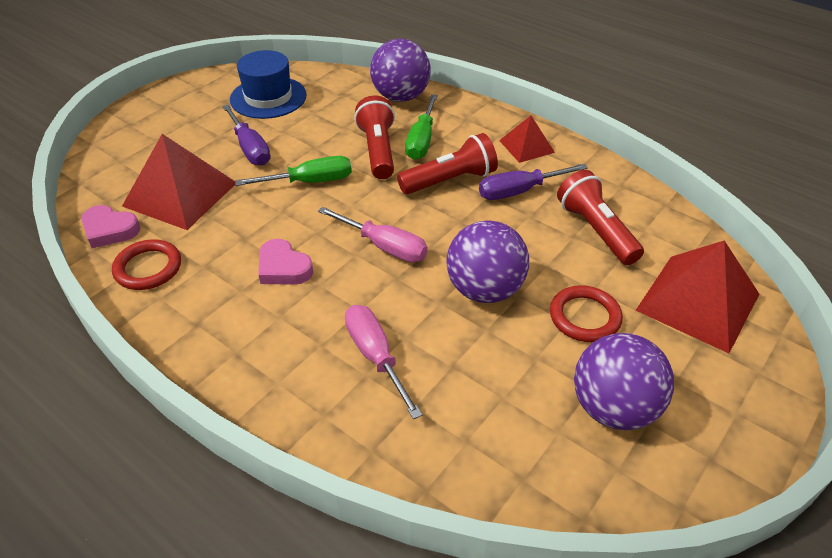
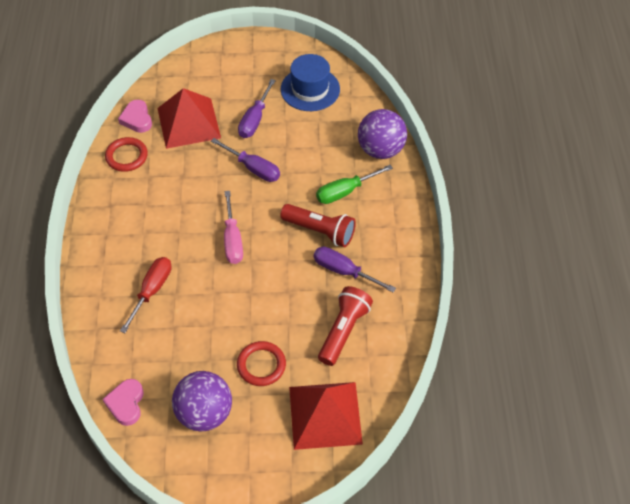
camera: 50 degrees right, 10 degrees up
(283, 268) = (176, 209): pink heart -> pink heart (126, 403)
(309, 182) = (253, 168): green screwdriver -> purple screwdriver
(376, 357) = (151, 291): pink screwdriver -> red screwdriver
(378, 150) = (313, 178): red flashlight -> none
(484, 290) = (241, 306): purple ball -> none
(526, 146) = (395, 247): red pyramid -> none

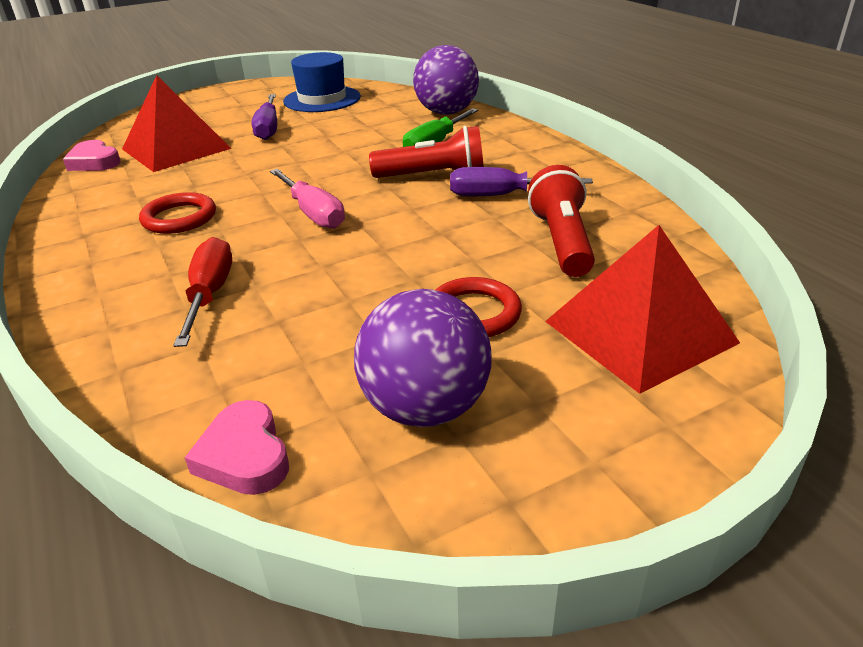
camera: 25 degrees left, 20 degrees down
(126, 156) = (92, 190): red ring -> red ring (179, 218)
(253, 168) = (295, 157): purple screwdriver -> none

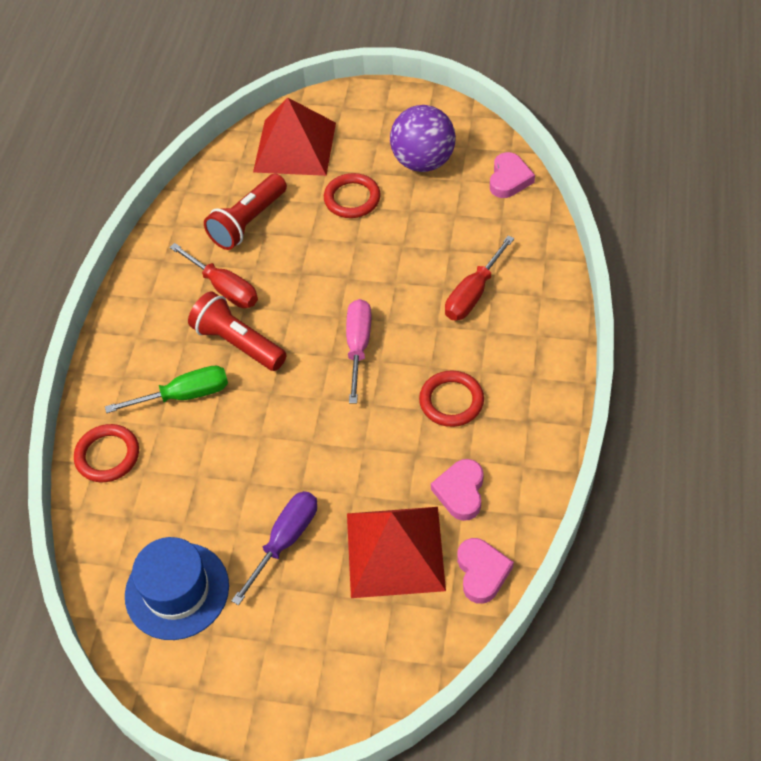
camera: 140 degrees left, 20 degrees up
(135, 183) = (460, 492): none -> pink heart
(446, 112) = (107, 455): purple ball -> red ring
(502, 195) = (224, 288): purple screwdriver -> red screwdriver

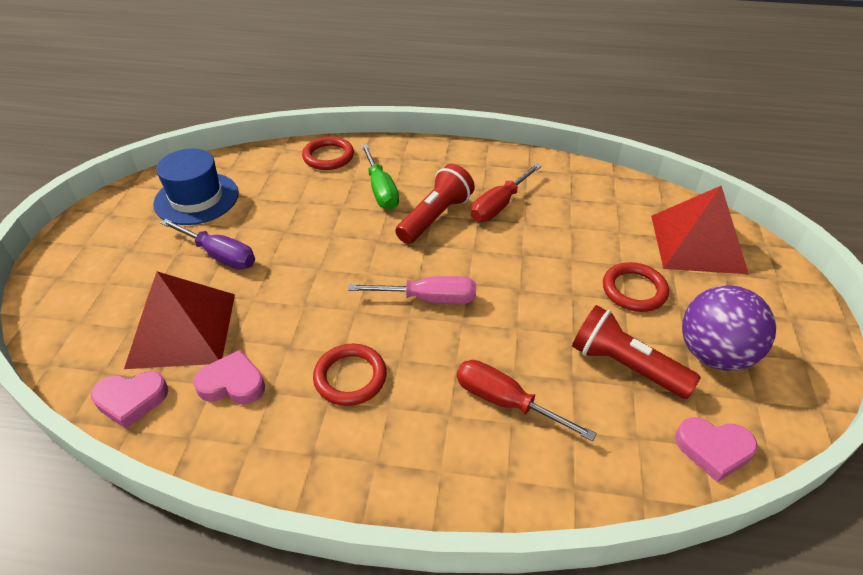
camera: 85 degrees right, 10 degrees down
(248, 222) = (583, 216): red flashlight -> red flashlight (625, 365)

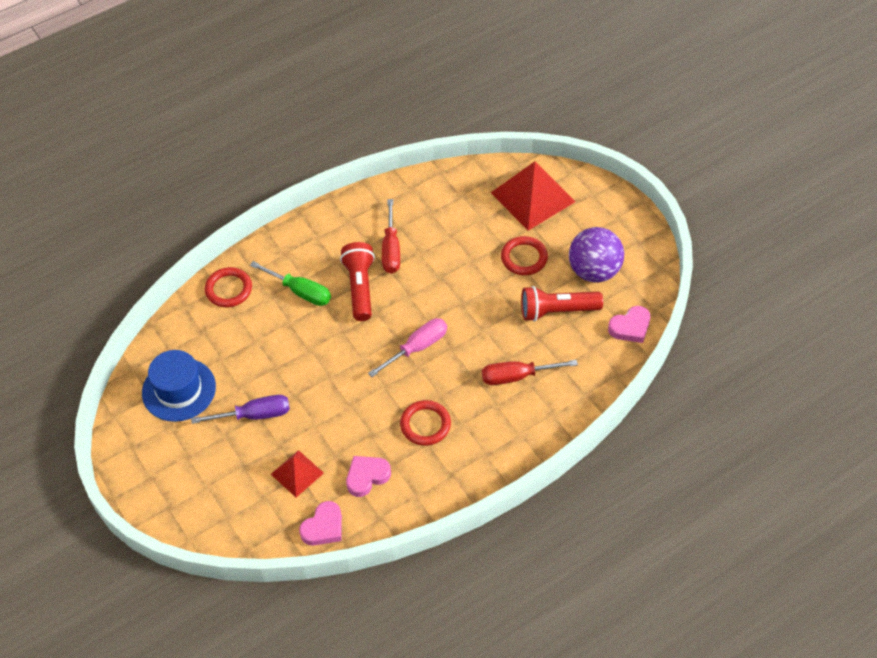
camera: 40 degrees left, 10 degrees up
(182, 329) = (297, 473): red pyramid -> red pyramid, size x0.55

